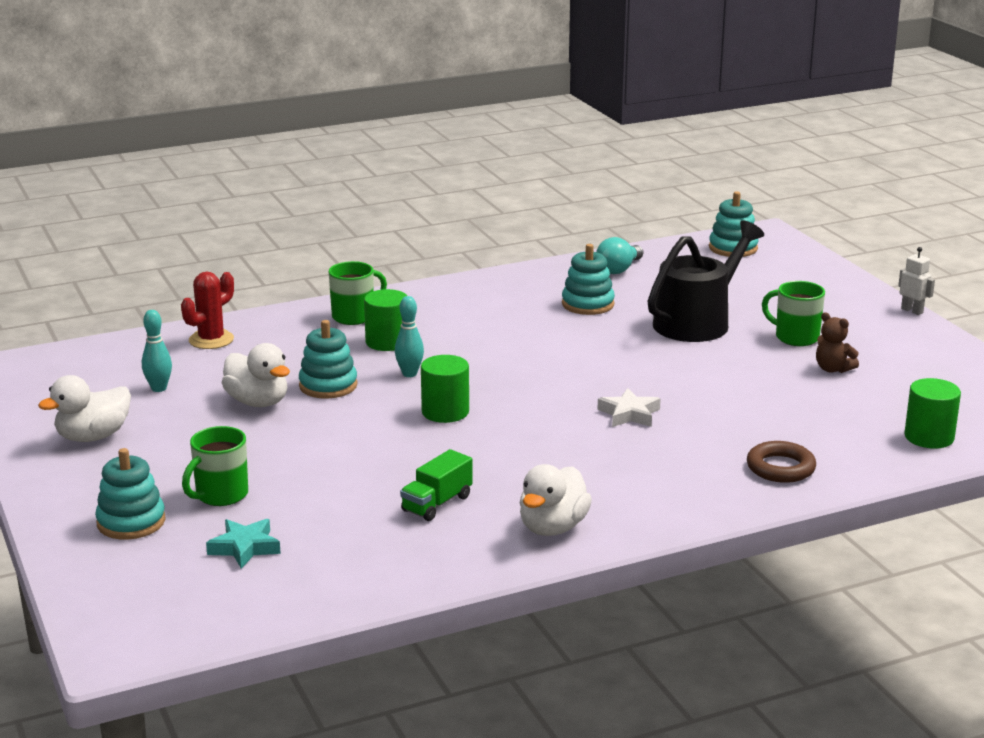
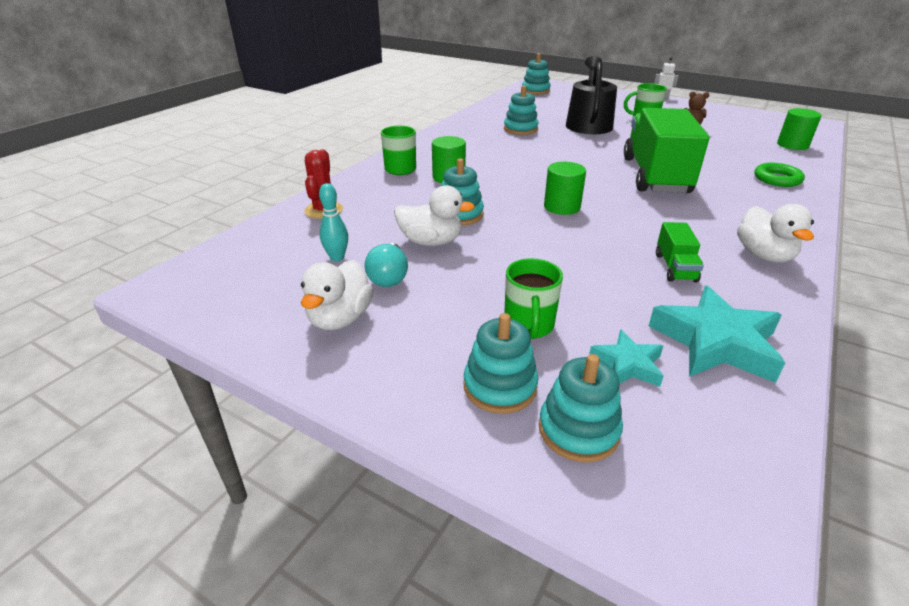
camera: 35 degrees left, 10 degrees up
(138, 565) = (578, 430): none -> turquoise stacking toy
(344, 564) = (715, 342): none -> turquoise star
(409, 374) = (497, 191): turquoise bowling pin -> none
(619, 269) = (502, 110): turquoise light bulb -> turquoise light bulb (389, 277)
(629, 414) = (655, 175): white star -> green truck
(780, 468) = (777, 179): brown ring -> green ring

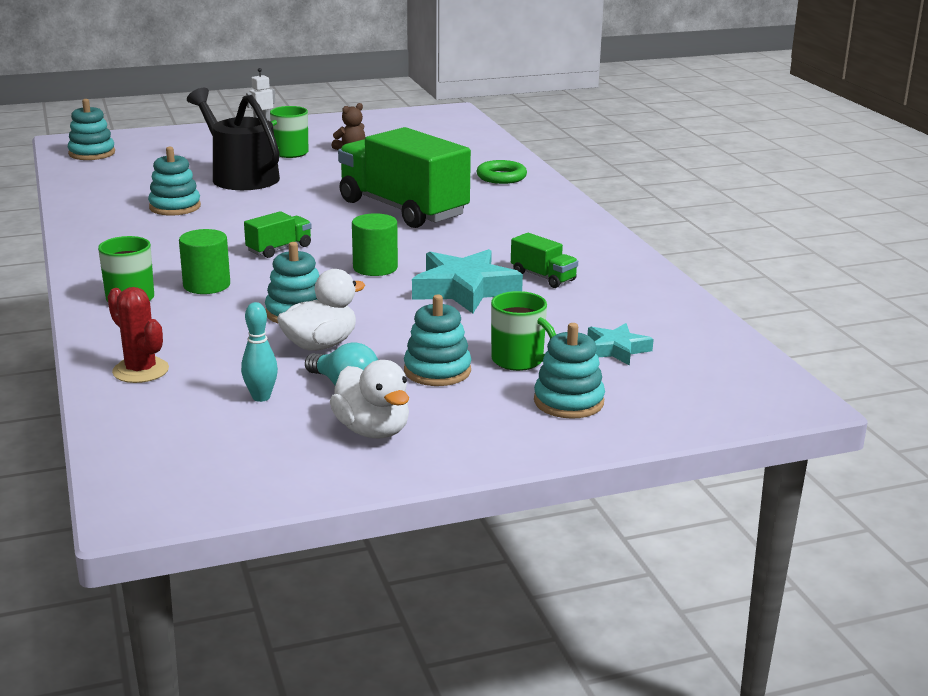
camera: 50 degrees left, 10 degrees down
(528, 172) = (279, 249): none -> green truck
(578, 430) = (649, 395): turquoise stacking toy -> turquoise stacking toy (437, 371)
(715, 342) = (641, 311): turquoise star -> turquoise star (464, 289)
(763, 255) = (583, 243): white duck -> none
(792, 145) = (465, 140): green cylinder -> none

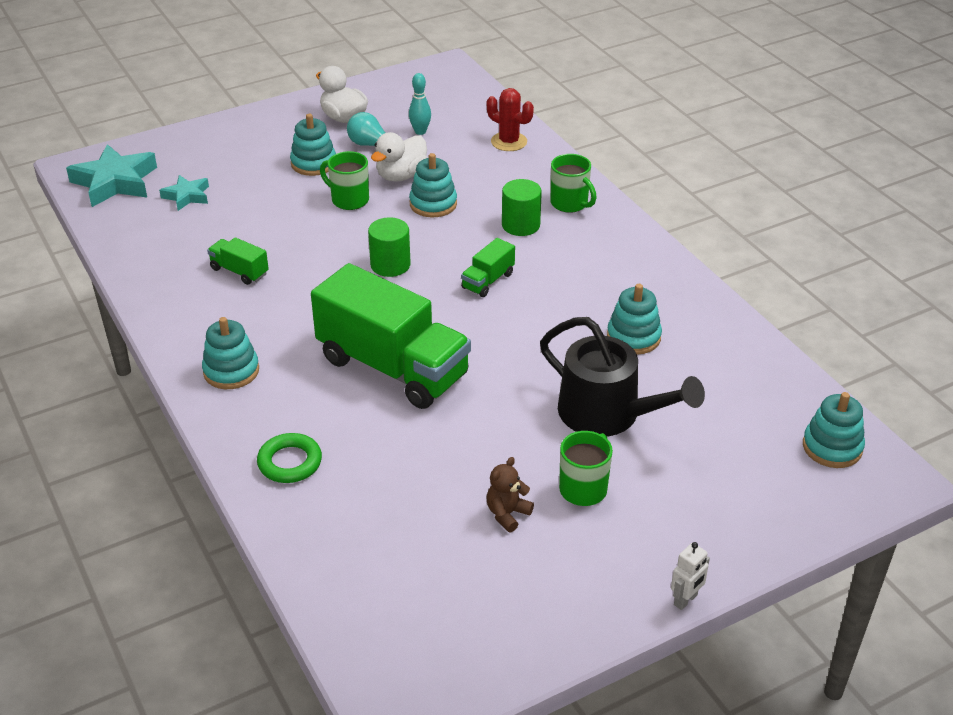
camera: 170 degrees right, 15 degrees up
(464, 289) = (307, 246): turquoise star -> turquoise star (115, 182)
(519, 361) = (258, 178): green mug -> green mug (349, 200)
(568, 402) = (225, 149): turquoise stacking toy -> turquoise stacking toy (231, 371)

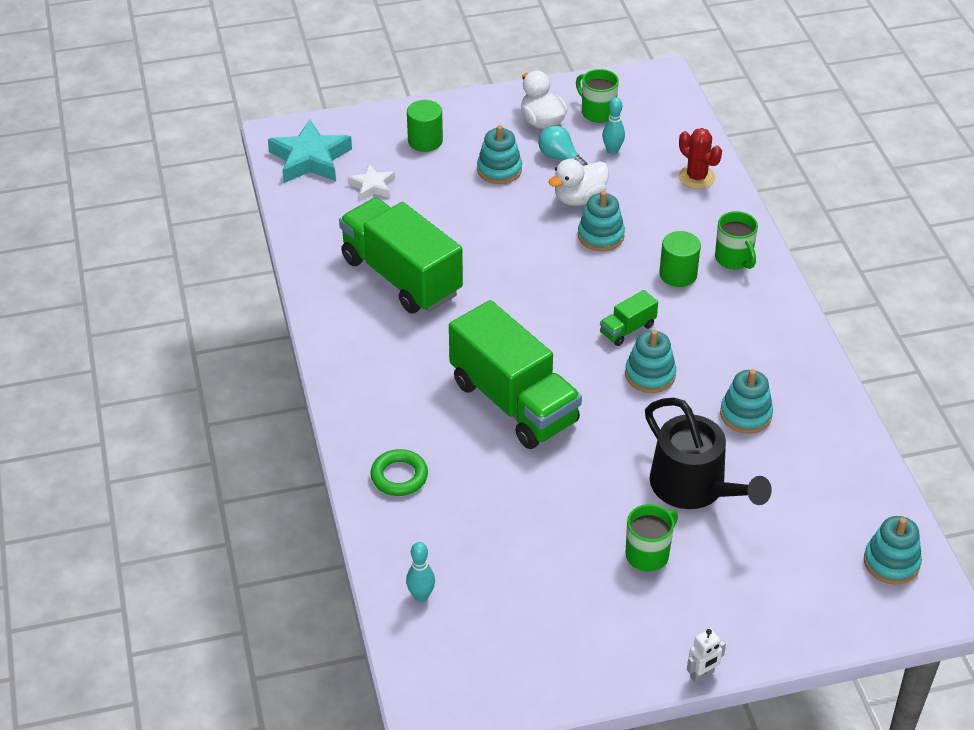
camera: 15 degrees right, 5 degrees up
(187, 196) = (372, 186): turquoise star -> white star
(231, 371) = (370, 377): turquoise stacking toy -> turquoise stacking toy (650, 375)
(239, 271) = (401, 276): green truck -> green truck, size x2.36
(349, 200) = (522, 217): green mug -> green mug (597, 112)
(349, 582) = (421, 596): none -> turquoise bowling pin
(390, 265) = (541, 295): green cylinder -> green cylinder (425, 141)
(507, 514) = (573, 563): brown teddy bear -> none

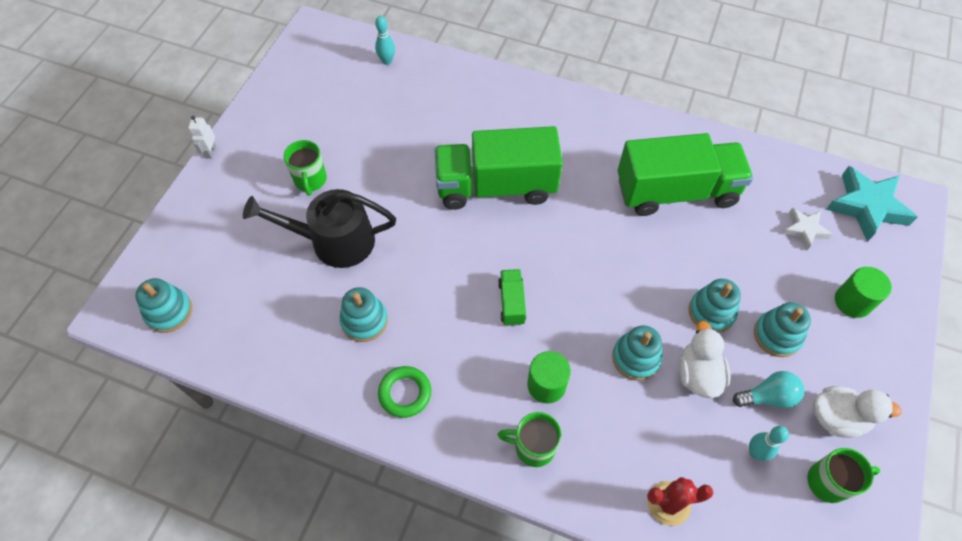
camera: 125 degrees right, 15 degrees up
(399, 476) = (483, 95): green ring -> green ring (405, 393)
(650, 375) = (454, 285): turquoise stacking toy -> turquoise stacking toy (711, 312)

